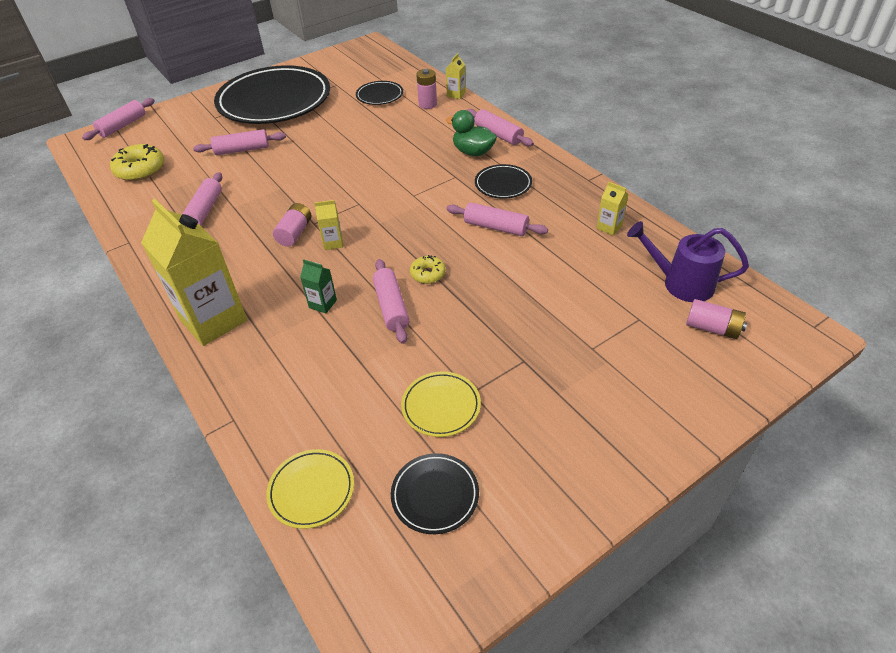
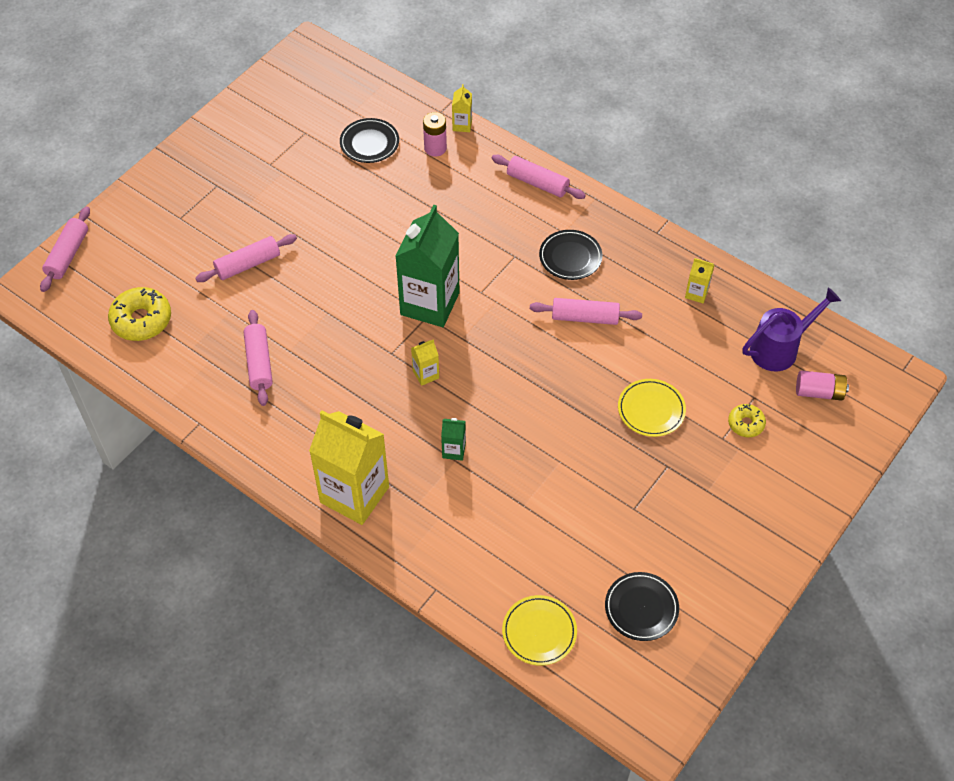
camera: 20 degrees left, 10 degrees up
(274, 101) = (241, 176): black plate -> none
(295, 233) = (378, 371): pink battery -> none
(366, 196) = (430, 304): none -> green carton
(391, 307) = (522, 438): pink rolling pin -> none
(428, 274) = (541, 391): yellow donut -> yellow donut (746, 424)
(441, 406) = (613, 529): yellow plate -> yellow plate (651, 410)
(473, 152) = (519, 216): green duck -> none
(680, 283) = (780, 348): purple watering can -> purple watering can turned 150 degrees clockwise

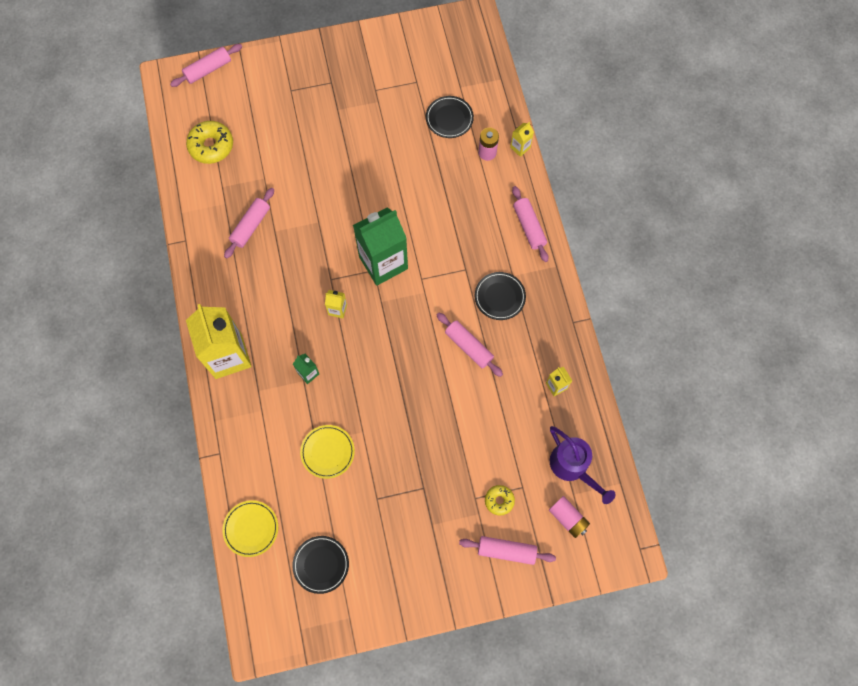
camera: 40 degrees right, 15 degrees up
(248, 264) = (302, 153): pink rolling pin -> pink rolling pin (506, 551)
(651, 410) = (449, 443): yellow plate -> yellow plate (327, 452)
(780, 348) = (573, 467): purple watering can -> purple watering can turned 45 degrees clockwise

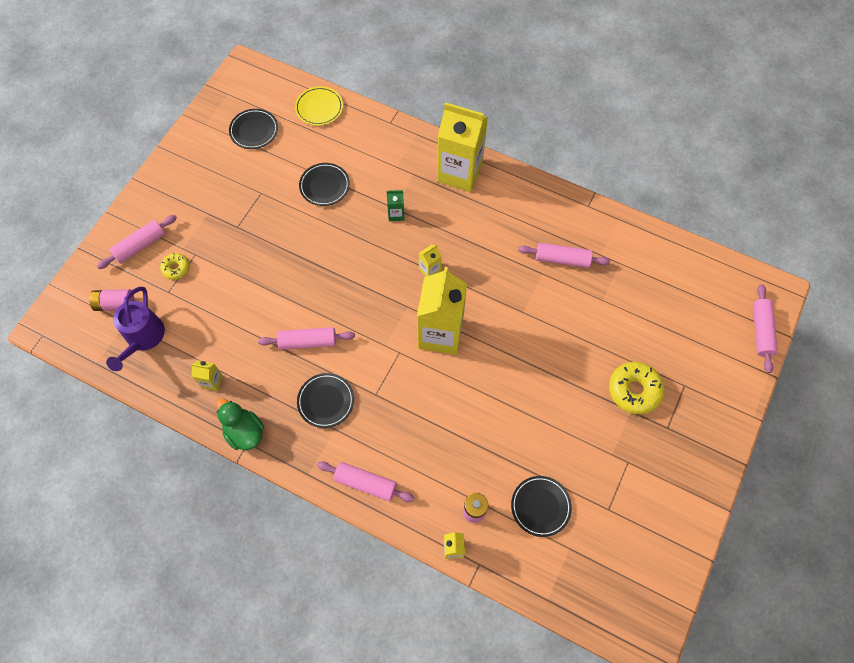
camera: 130 degrees right, 5 degrees down
(211, 146) = (670, 281): yellow donut -> yellow donut (634, 390)
(251, 226) = (562, 259): pink rolling pin -> pink rolling pin turned 60 degrees counterclockwise
(327, 452) = (324, 186): yellow plate -> black plate
(383, 263) = (440, 334): green carton -> yellow carton
(568, 331) = (244, 432): none -> green duck
(573, 467) = (143, 339): purple watering can -> purple watering can turned 90 degrees counterclockwise

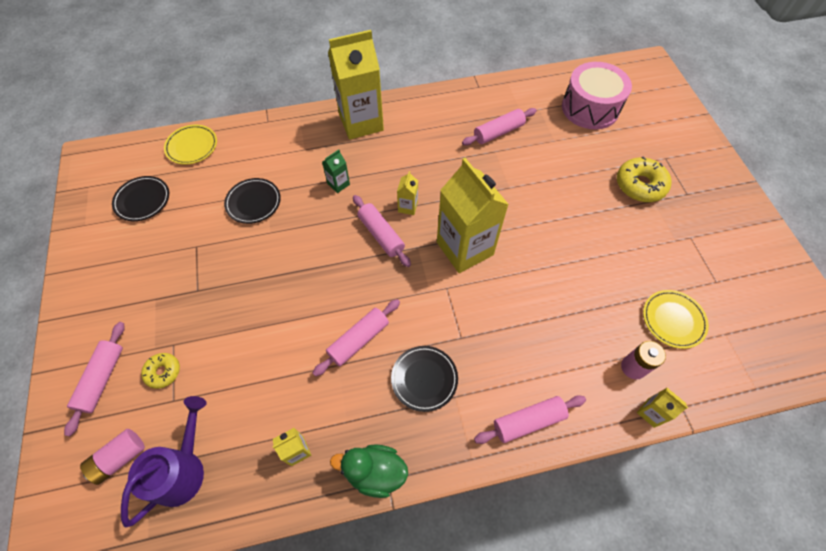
camera: 40 degrees left, 5 degrees down
(143, 339) = (183, 469): purple watering can -> purple watering can turned 120 degrees counterclockwise
(540, 506) = (673, 320): black plate -> yellow plate
(667, 294) = (590, 108): none -> pink drum
(761, 331) = (669, 91): pink rolling pin -> pink rolling pin (381, 235)

